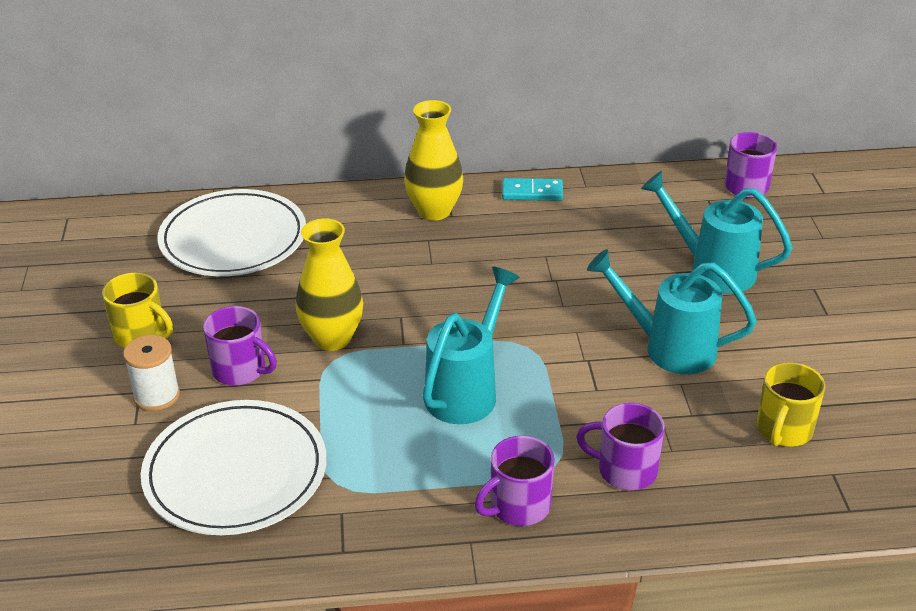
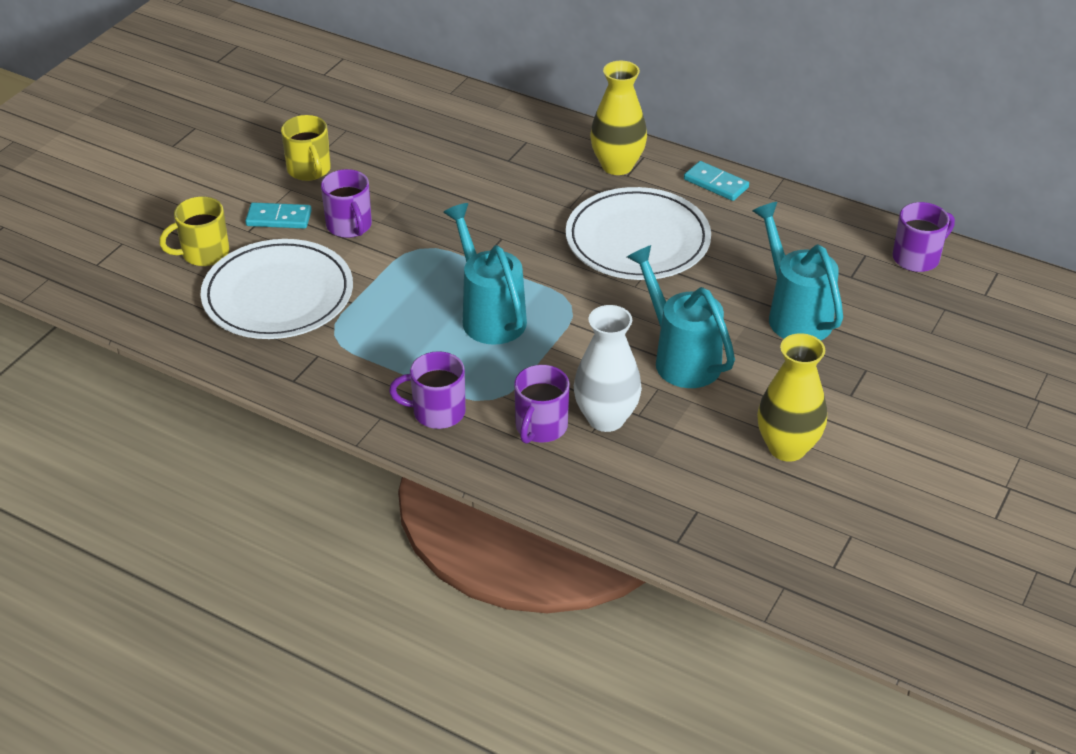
camera: 35 degrees right, 5 degrees up
(156, 396) = (279, 218): white spool -> turquoise domino
(233, 239) = (442, 124): white plate -> white plate (637, 239)
(332, 338) = (435, 232): yellow vase -> yellow vase (787, 447)
(466, 391) = (489, 315): turquoise watering can -> turquoise watering can turned 90 degrees counterclockwise
(625, 470) = (540, 427): purple mug -> purple mug turned 120 degrees counterclockwise
(670, 432) = (606, 418): none -> white vase
(783, 430) = (697, 461): yellow mug -> yellow mug (204, 253)

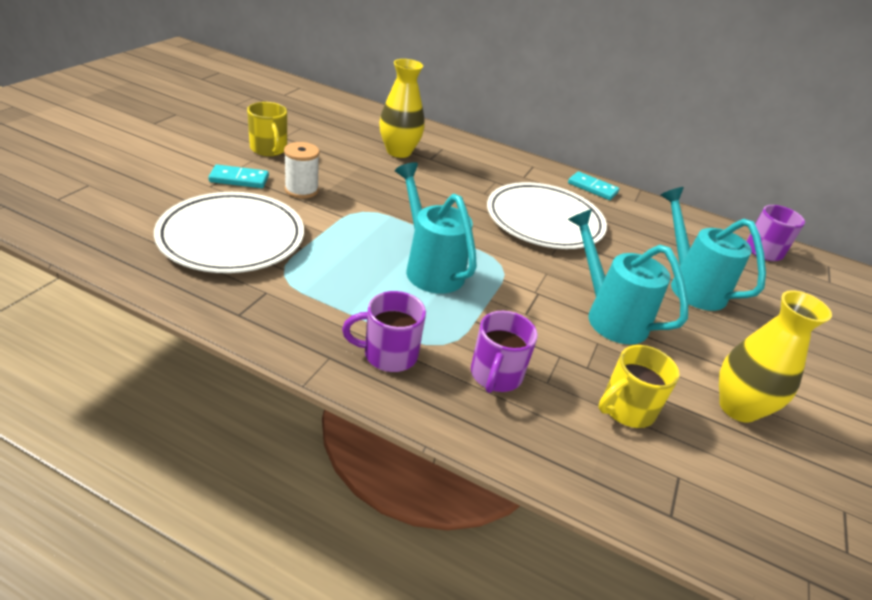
camera: 10 degrees left, 5 degrees down
(204, 253) = (165, 199): yellow mug -> yellow mug (626, 409)
(349, 226) = (301, 190): purple mug -> white spool
(606, 418) = (557, 369): white vase -> none
(617, 165) = (515, 170): yellow vase -> yellow vase (399, 152)

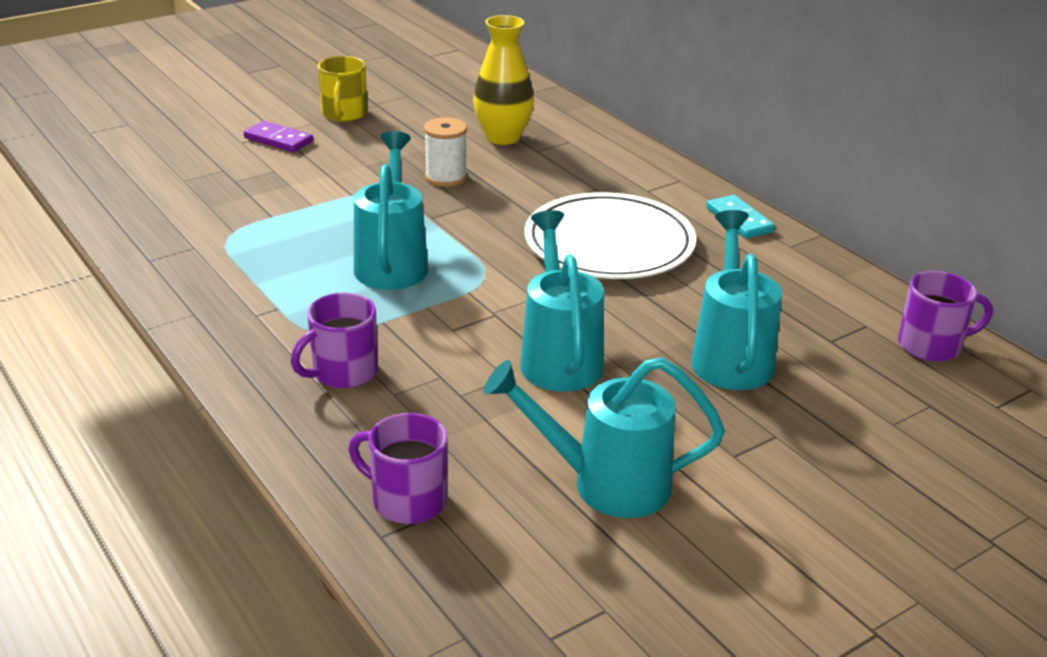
camera: 35 degrees right, 5 degrees down
(232, 237) = (213, 193): white plate -> none
(239, 179) = (278, 140): turquoise domino -> purple domino
(301, 190) = (334, 161): white spool -> white spool (446, 177)
(388, 354) = (253, 326): purple mug -> purple mug (407, 500)
(626, 409) = (455, 442): yellow mug -> none
(738, 407) = (606, 484): yellow vase -> turquoise watering can

